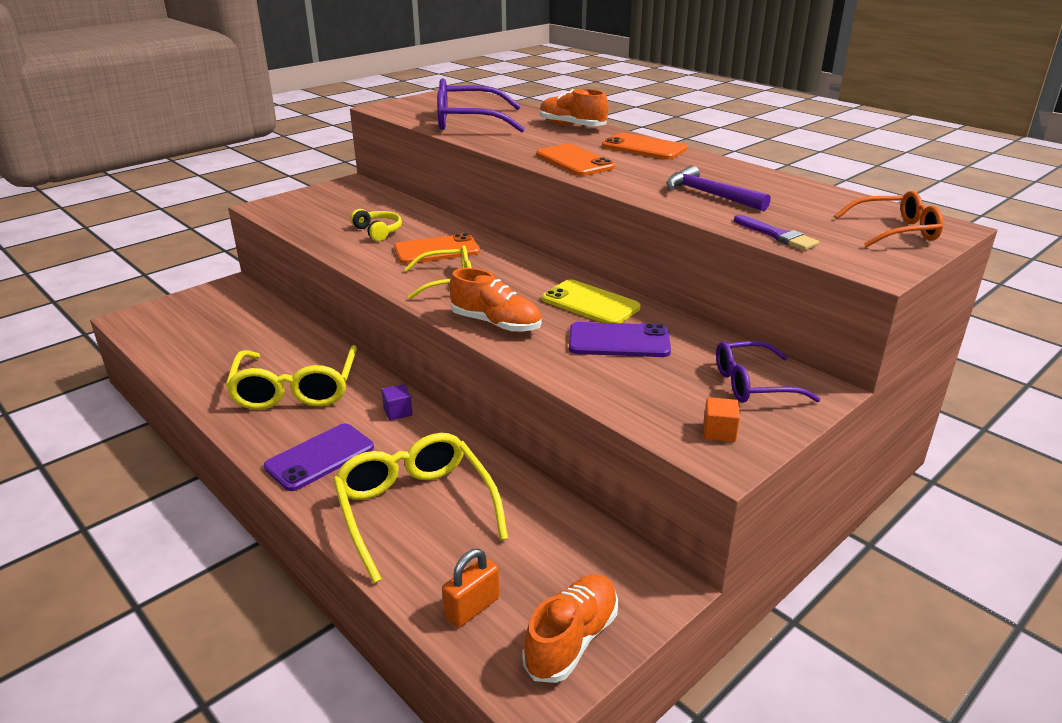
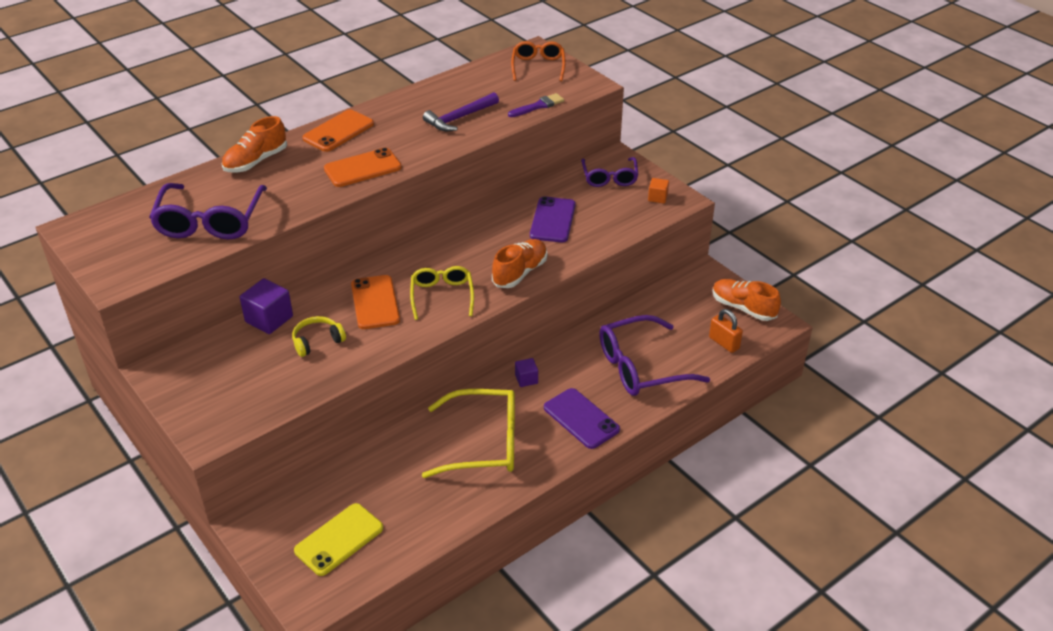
camera: 85 degrees left, 10 degrees up
(413, 211) = (269, 319): none -> purple cube
(415, 509) = (640, 367): yellow glasses -> purple glasses
(590, 303) = (495, 227): yellow phone -> yellow phone (339, 539)

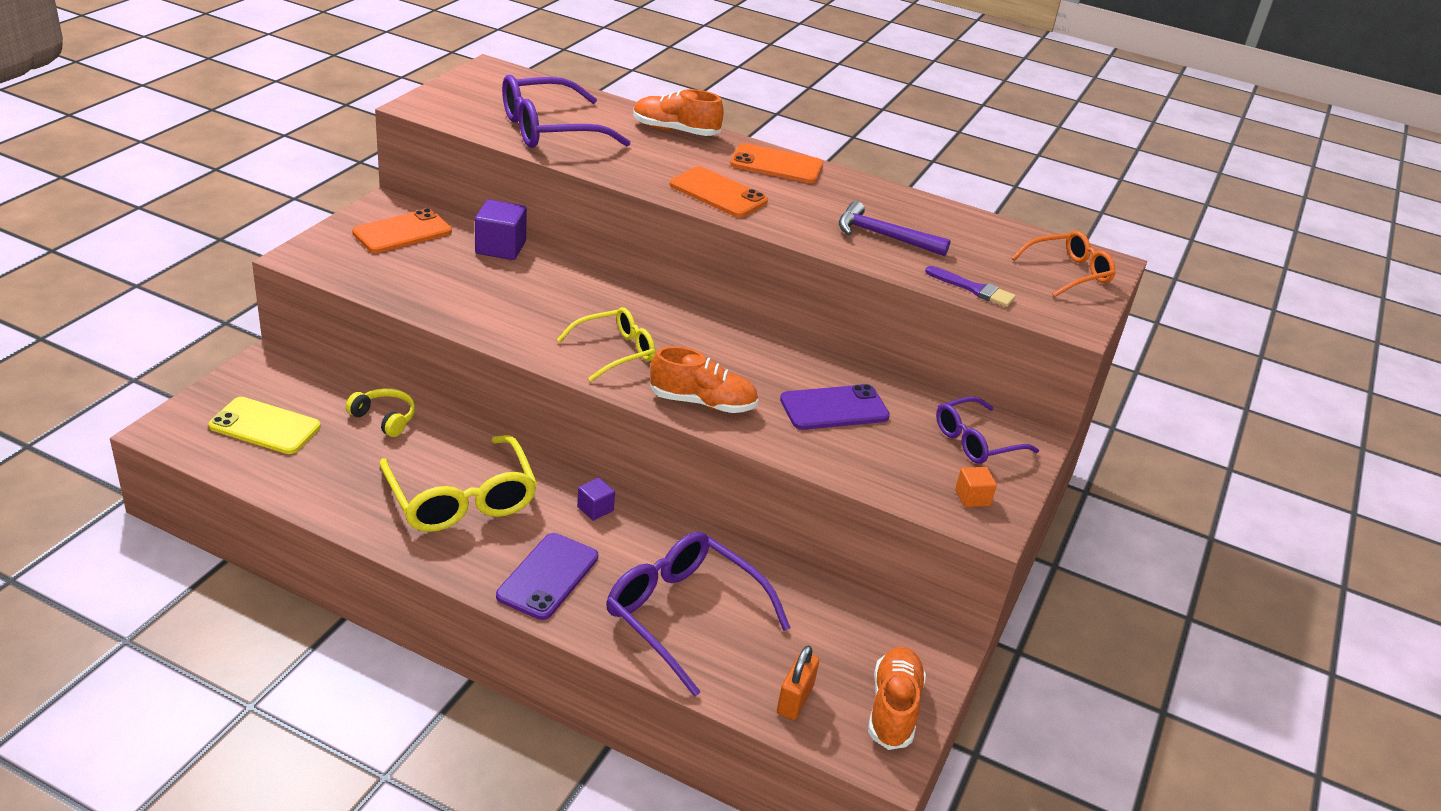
camera: 60 degrees right, 5 degrees down
(317, 341) = (482, 285): yellow headphones -> yellow headphones (384, 418)
(375, 302) = (571, 307): orange phone -> orange phone (402, 232)

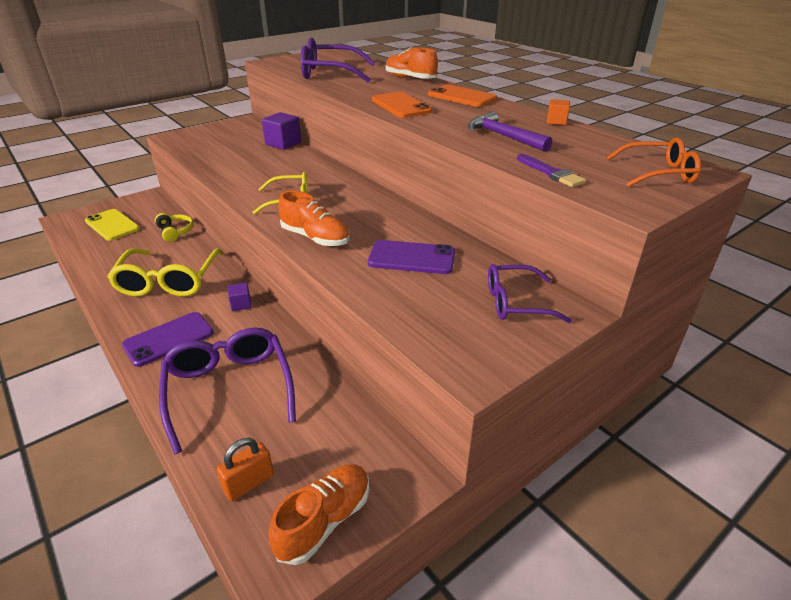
camera: 30 degrees right, 0 degrees up
(402, 232) = (238, 132): orange phone -> none
(972, 497) = (474, 346): orange cube -> orange cube (556, 121)

